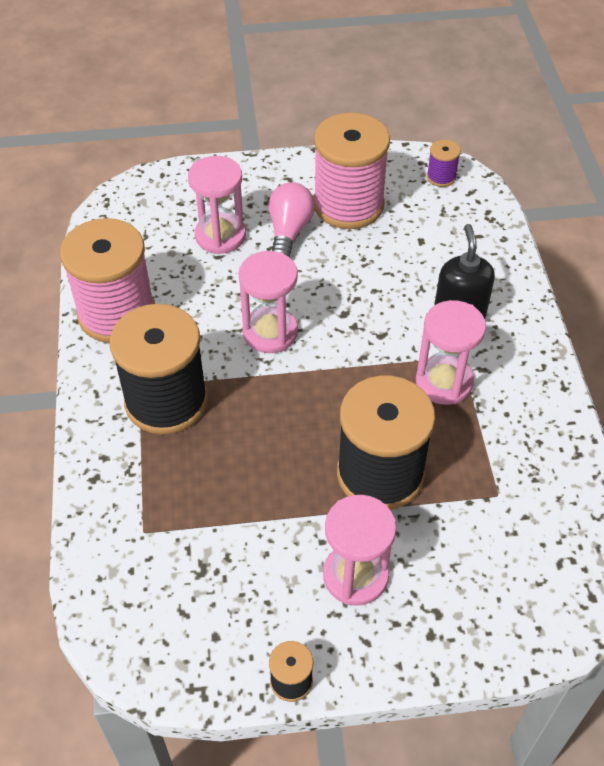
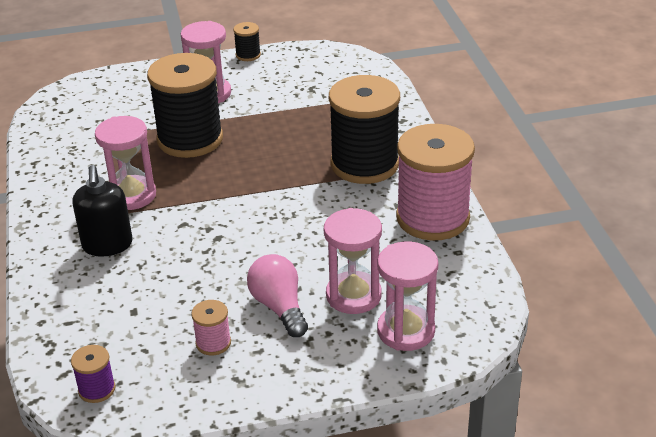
camera: 175 degrees right, 15 degrees down
(270, 332) = (286, 217): pink hourglass -> pink hourglass (406, 331)
(289, 231) = (279, 307): pink light bulb -> pink light bulb turned 150 degrees clockwise
(348, 205) = (213, 343): pink spool -> pink spool, size x0.43

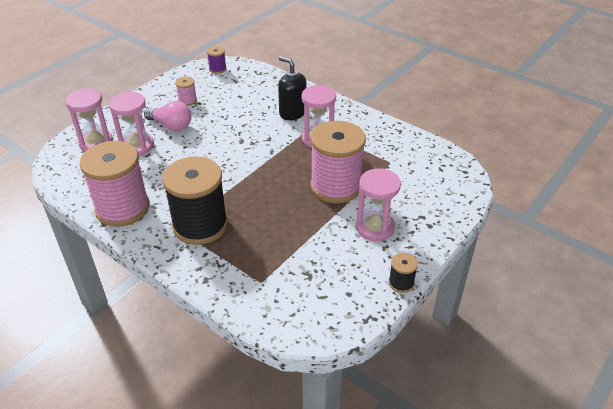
camera: 140 degrees right, 5 degrees up
(190, 139) = (336, 186): black spool -> pink spool

